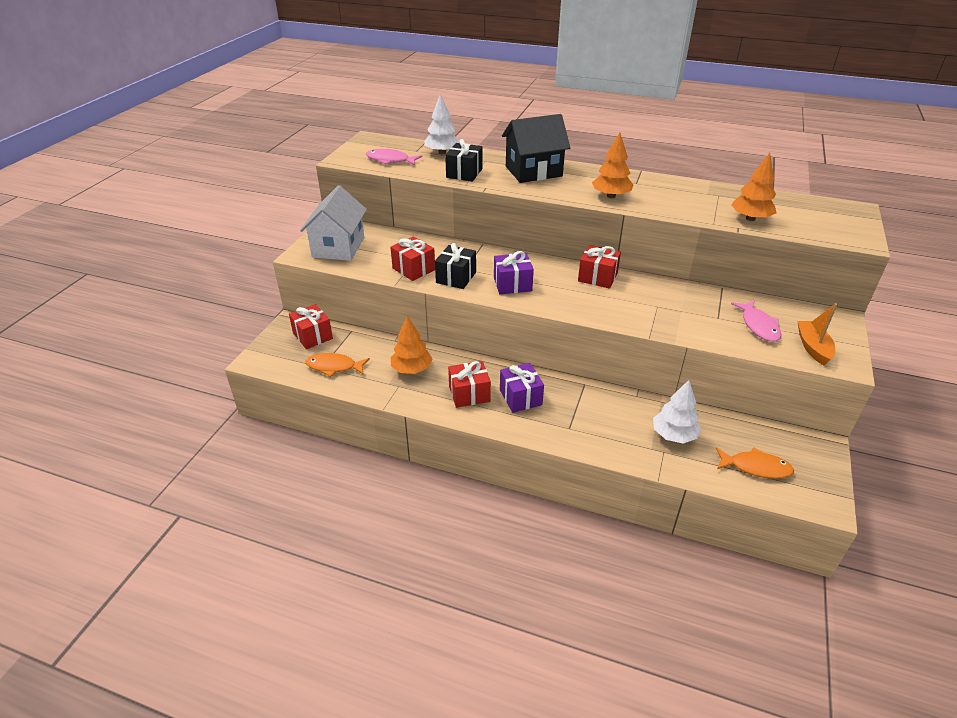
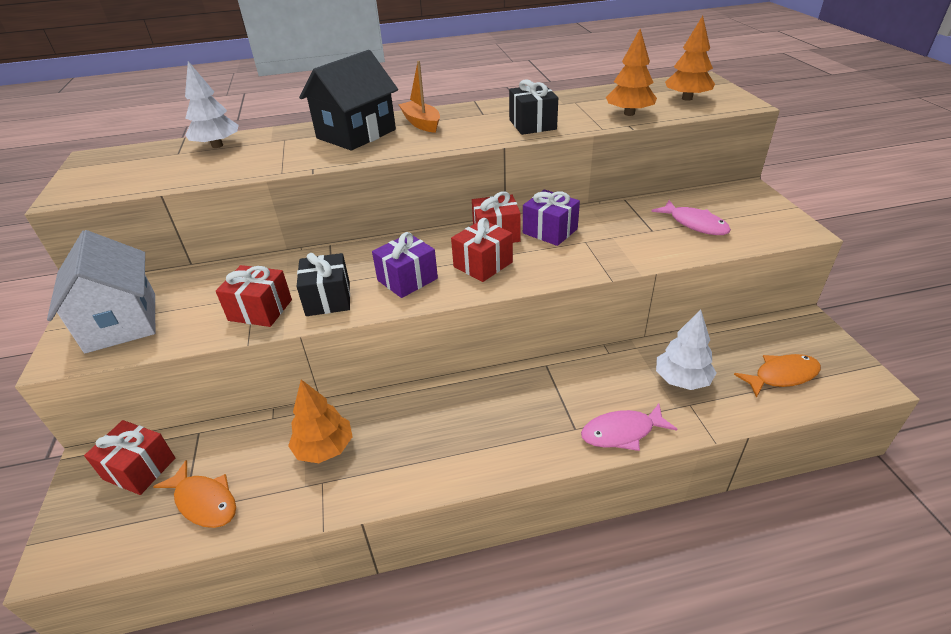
camera: 30 degrees left, 0 degrees up
(334, 367) = (204, 501): orange fish -> orange fish turned 120 degrees counterclockwise
(390, 160) = (147, 174): pink fish -> pink fish (622, 432)
(464, 173) = (268, 160): black gift -> black gift (532, 124)
(469, 394) = (425, 445): red gift -> red gift (483, 264)
(520, 397) = (490, 417): purple gift -> purple gift (550, 231)
(611, 196) = (470, 133): orange tree -> orange tree (687, 98)
(813, 347) = (759, 226): orange boat -> orange boat (421, 123)

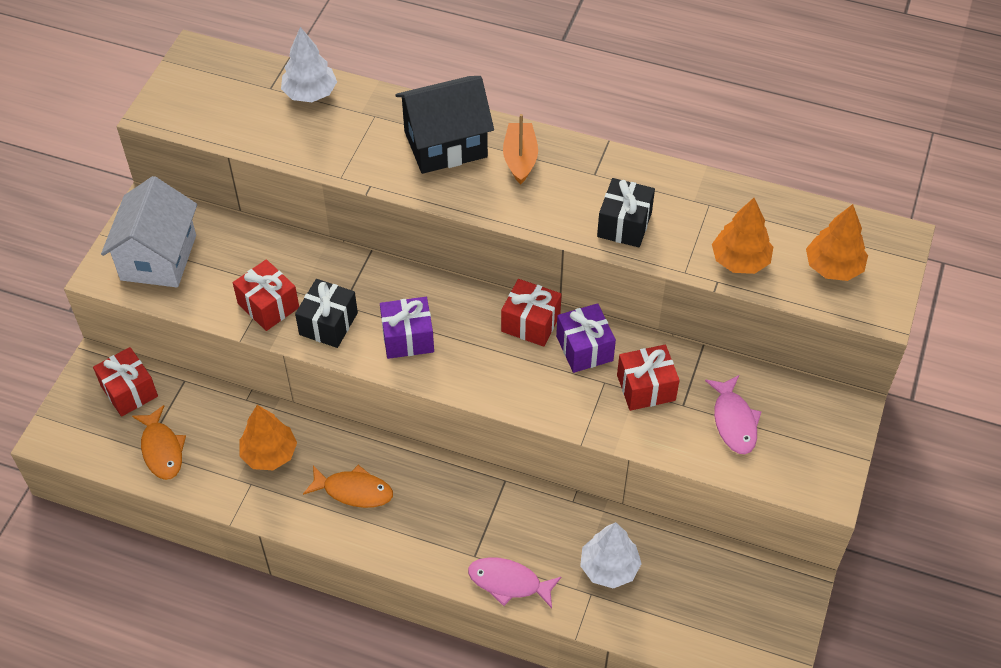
camera: 30 degrees right, 15 degrees up
(483, 264) = (486, 357): red gift -> red gift (646, 388)
(782, 376) = (703, 618): orange fish -> orange fish (354, 491)

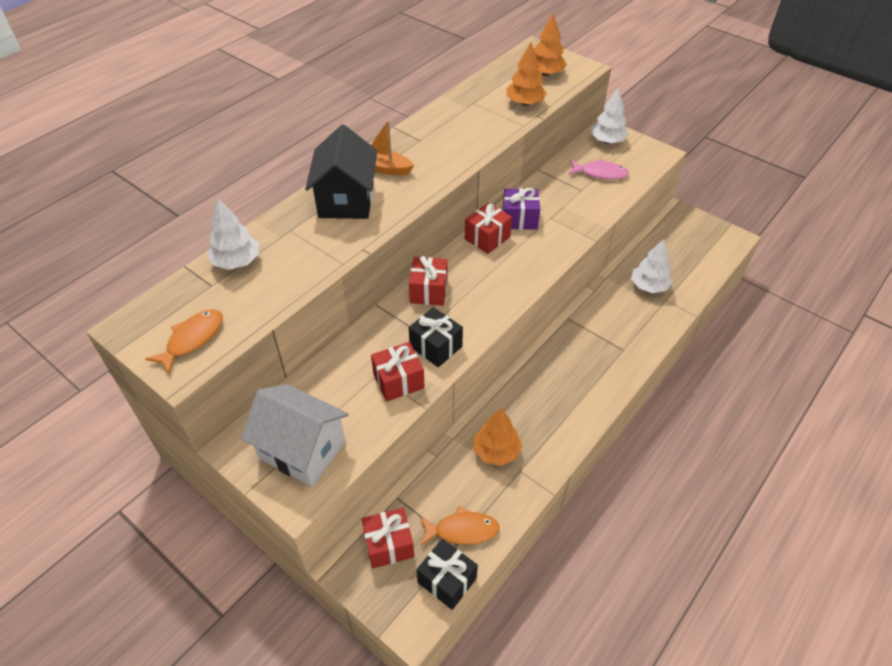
camera: 70 degrees left, 5 degrees down
(354, 491) = (549, 404): orange fish -> orange fish (192, 339)
(408, 338) = (471, 303): purple gift -> none
(509, 582) = (648, 337): pink fish -> none
(624, 224) = (471, 138): black gift -> black gift (447, 580)
(646, 388) = (562, 201): red gift -> red gift (428, 291)
(821, 415) = (607, 141): none -> white tree

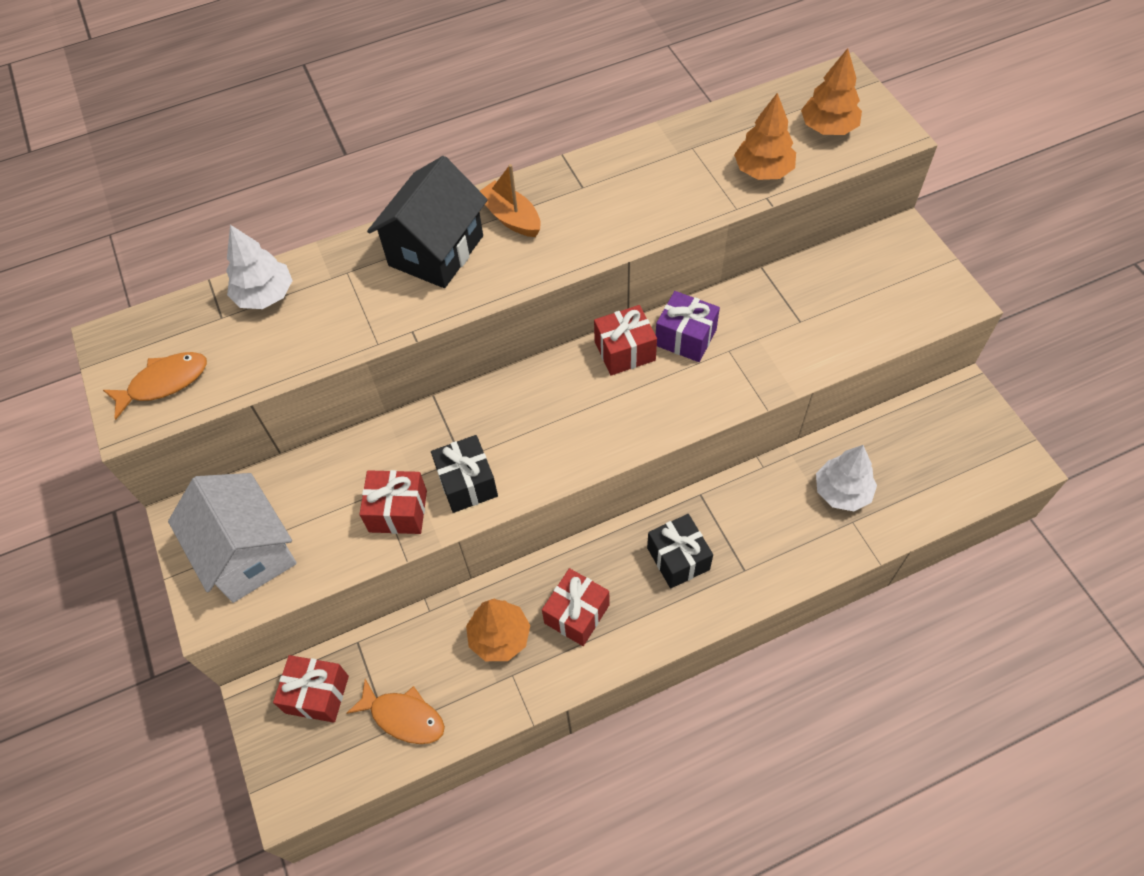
camera: 30 degrees right, 10 degrees up
(428, 291) = (505, 401): red gift -> red gift (577, 614)
(447, 580) = (353, 767): black gift -> black gift (678, 558)
(600, 173) = (846, 304): pink fish -> none
(607, 141) = (892, 253): white tree -> none

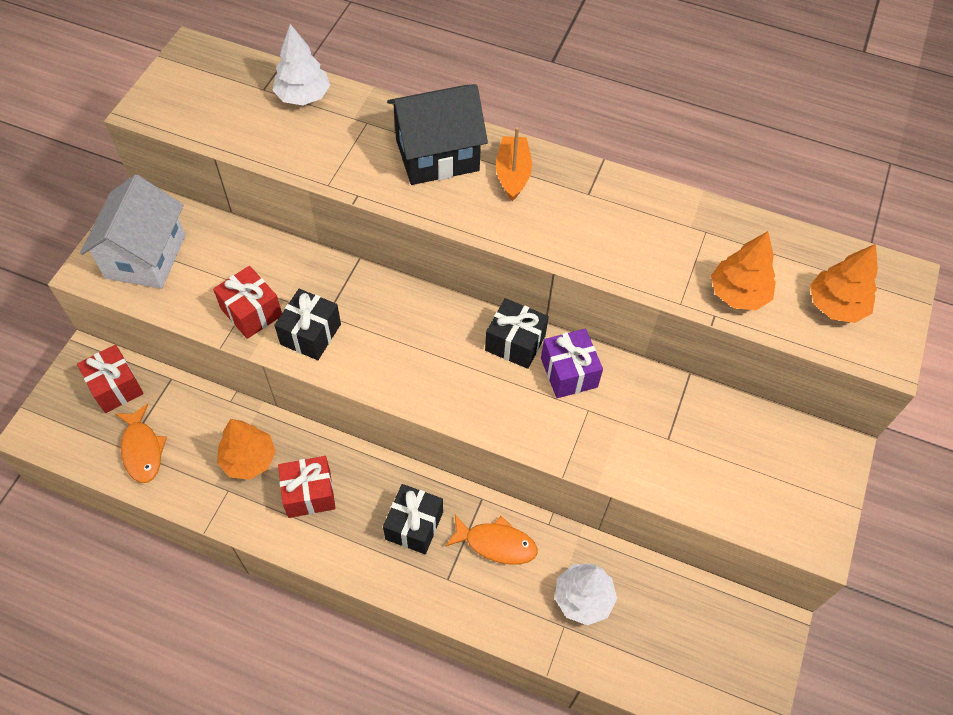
camera: 40 degrees right, 0 degrees up
(164, 383) = (187, 102): orange fish -> orange fish (496, 543)
(625, 351) = (515, 343): red gift -> black gift

